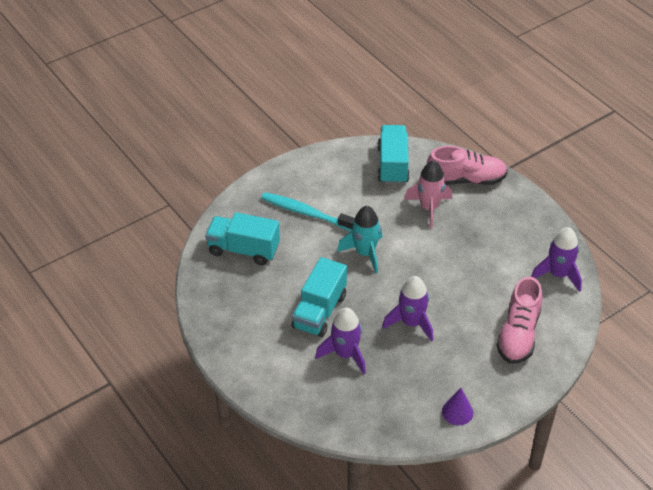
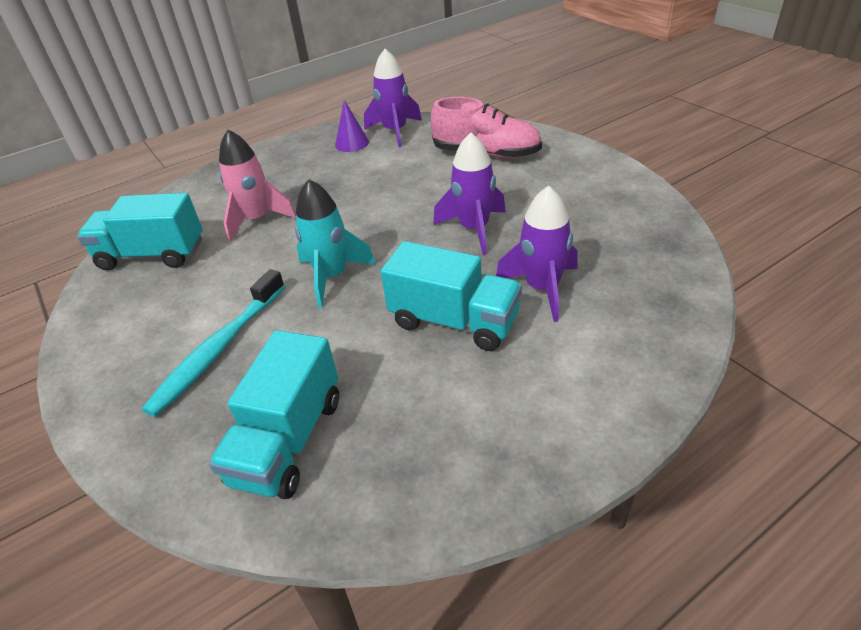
camera: 85 degrees left, 5 degrees down
(457, 412) = (618, 190): purple cone -> purple cone (352, 143)
(466, 180) = (215, 192): pink shoe -> none

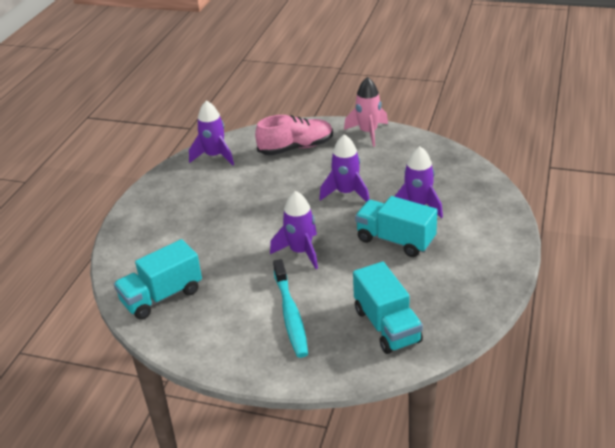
camera: 40 degrees left, 5 degrees down
(257, 220) = (203, 246): pink rocket -> pink rocket (368, 133)
(332, 276) = (300, 252): turquoise rocket -> purple rocket
(352, 143) = (194, 175): purple cone -> none
(454, 321) = (395, 240): turquoise truck -> turquoise truck turned 135 degrees counterclockwise

